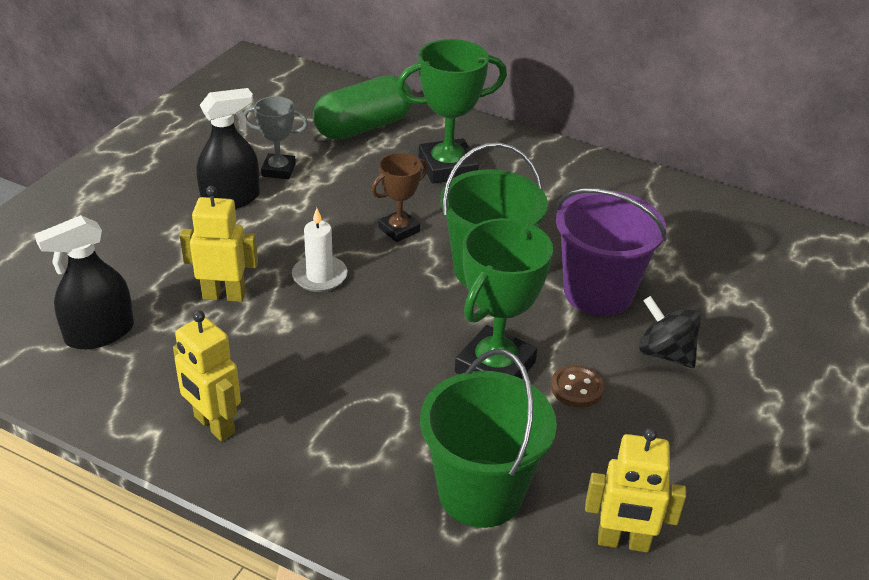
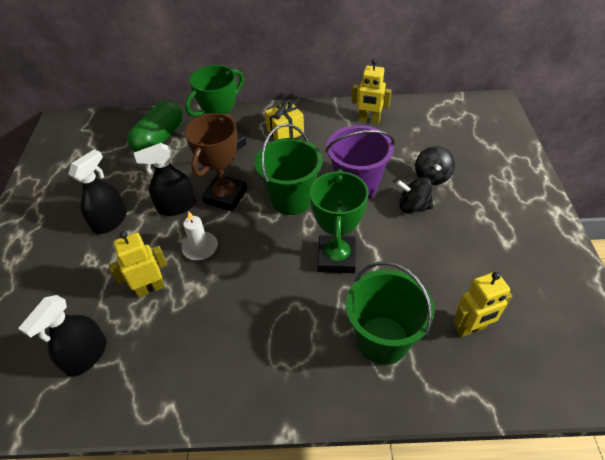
camera: 25 degrees left, 10 degrees up
(214, 425) = (204, 380): yellow robot -> yellow robot (369, 120)
(278, 170) = (127, 188): grey trophy -> none
(325, 216) = (176, 206): none -> black spray bottle
(399, 229) = (225, 196): brown trophy -> brown trophy, size x1.72
(546, 183) = (285, 132): none -> yellow gift
(577, 388) = (386, 249): brown button -> none
(729, 327) = (432, 176): none -> black spinning top

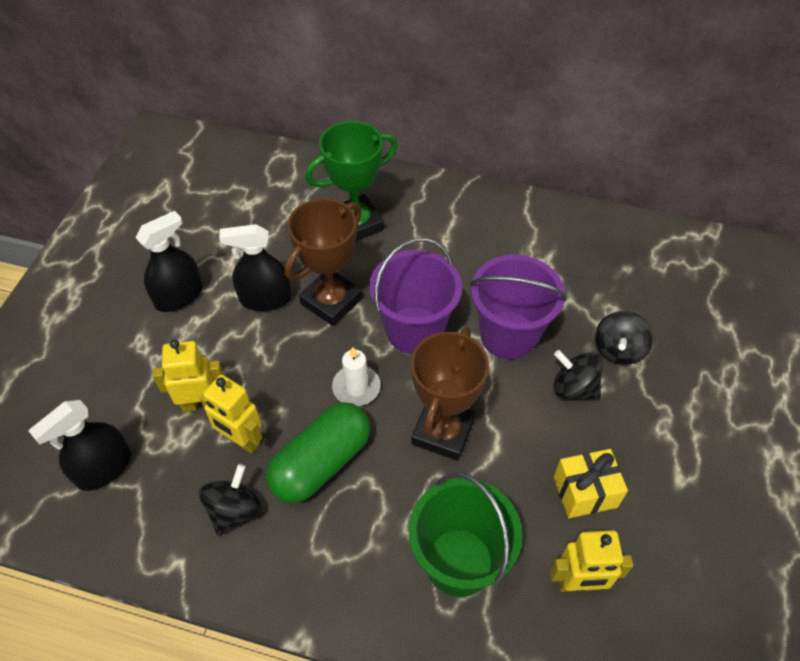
camera: 15 degrees right, 5 degrees up
(160, 139) = (274, 192): green capsule -> green capsule (321, 462)
(200, 247) = (276, 366): white candle -> white candle (356, 387)
(202, 355) = (234, 510): none -> black spinning top
(285, 132) = (442, 224): yellow gift -> yellow gift (585, 492)
(291, 199) = (414, 330): green bucket -> purple bucket
(336, 258) = (442, 432): green trophy -> brown trophy
(369, 120) = (565, 237): yellow robot -> yellow robot (241, 440)

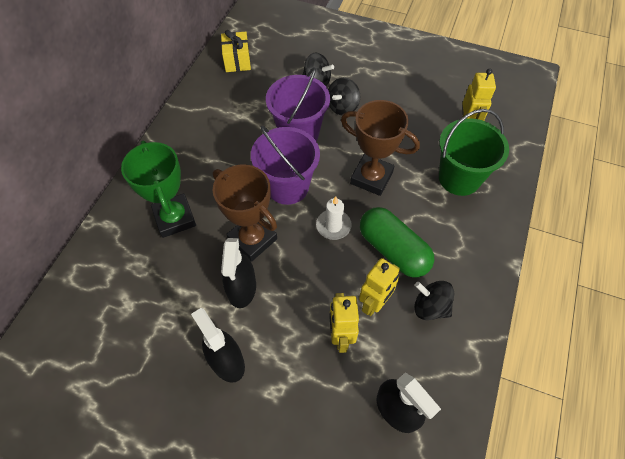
camera: 85 degrees left, 5 degrees up
(585, 492) = (413, 113): yellow gift -> yellow gift (237, 61)

